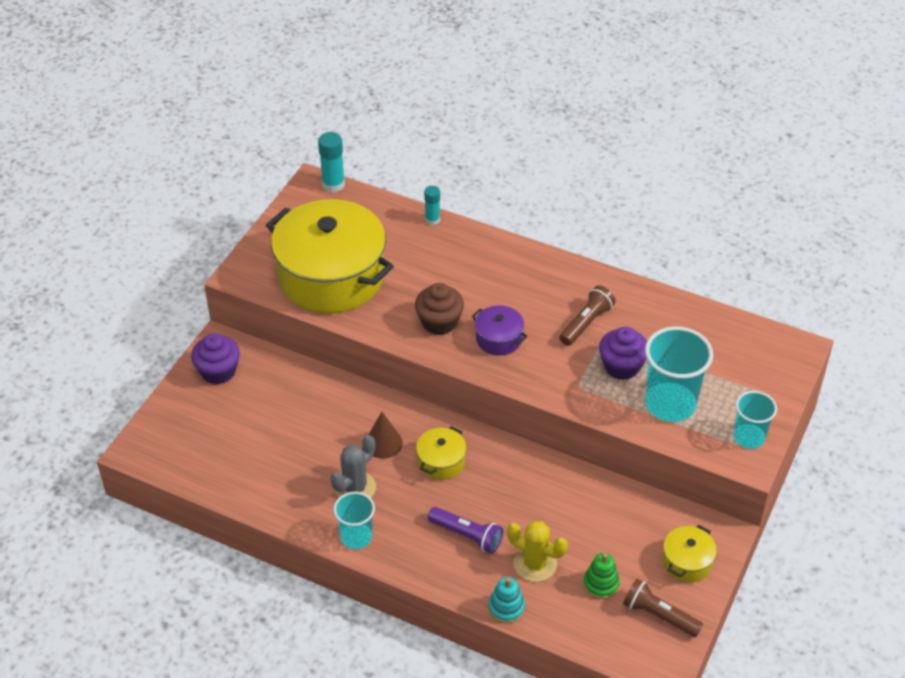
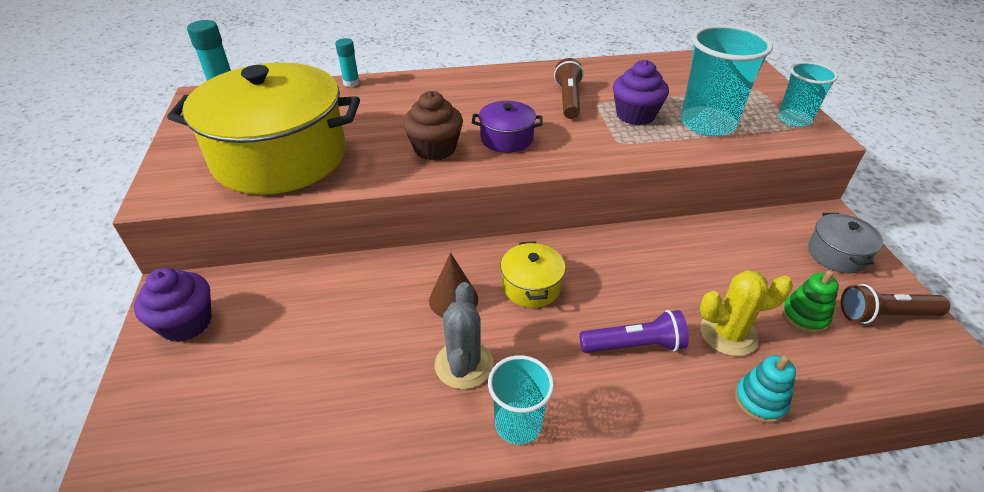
camera: 35 degrees left, 5 degrees down
(687, 562) = (837, 254): yellow pot -> grey pot

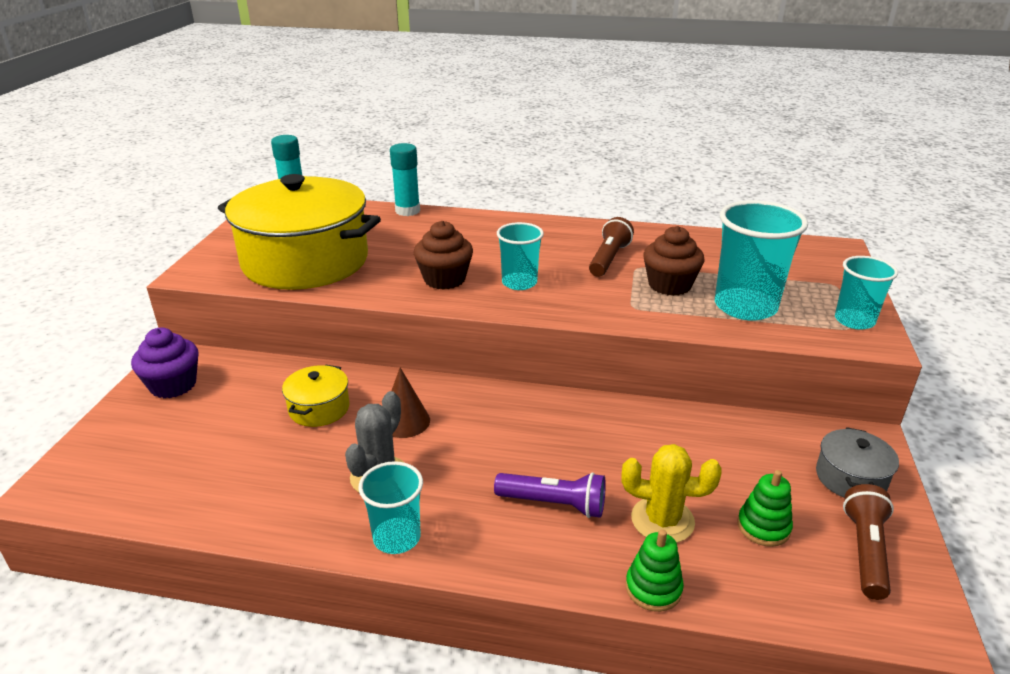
camera: 20 degrees right, 10 degrees down
(351, 83) = (407, 211): turquoise glue stick -> turquoise glue stick, size x1.53
(506, 138) = (519, 283): purple pot -> turquoise cup
(531, 286) = (486, 428): yellow pot -> yellow pot (319, 408)
(635, 115) = (669, 285): purple cupcake -> brown cupcake
(760, 401) = (653, 588): turquoise stacking toy -> green stacking toy
(885, 315) = (865, 551): brown flashlight -> brown flashlight turned 90 degrees clockwise

